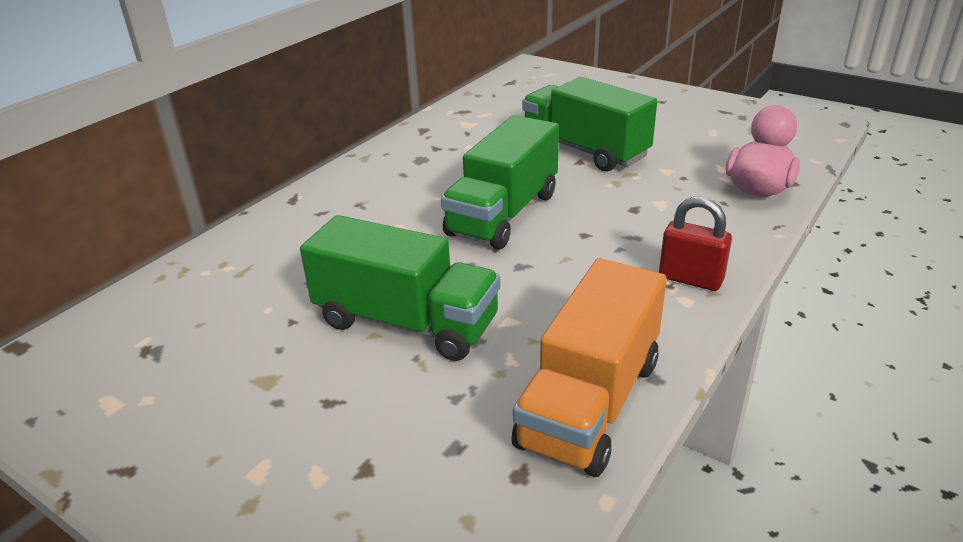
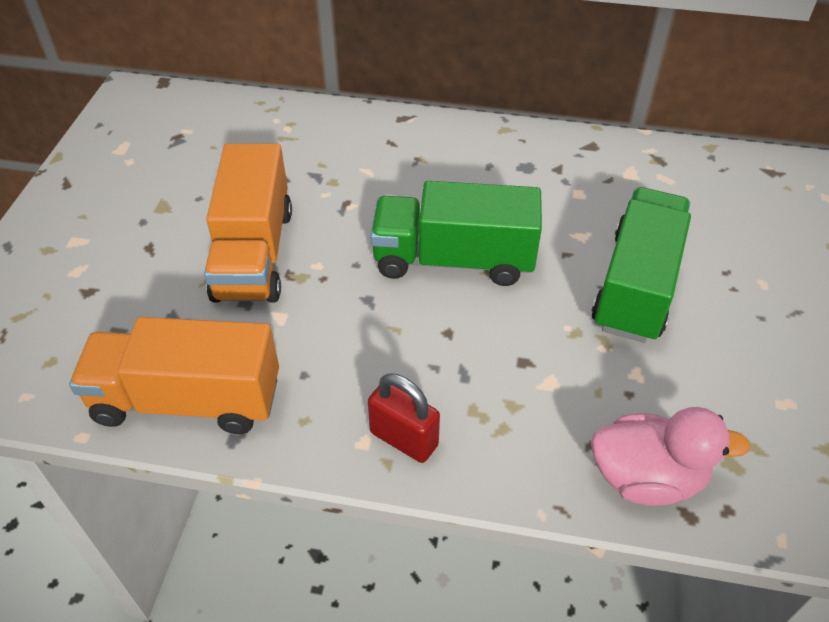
camera: 65 degrees right, 15 degrees up
(406, 322) = (254, 253): green truck -> orange truck
(690, 279) = (404, 439): red padlock -> red padlock turned 60 degrees counterclockwise

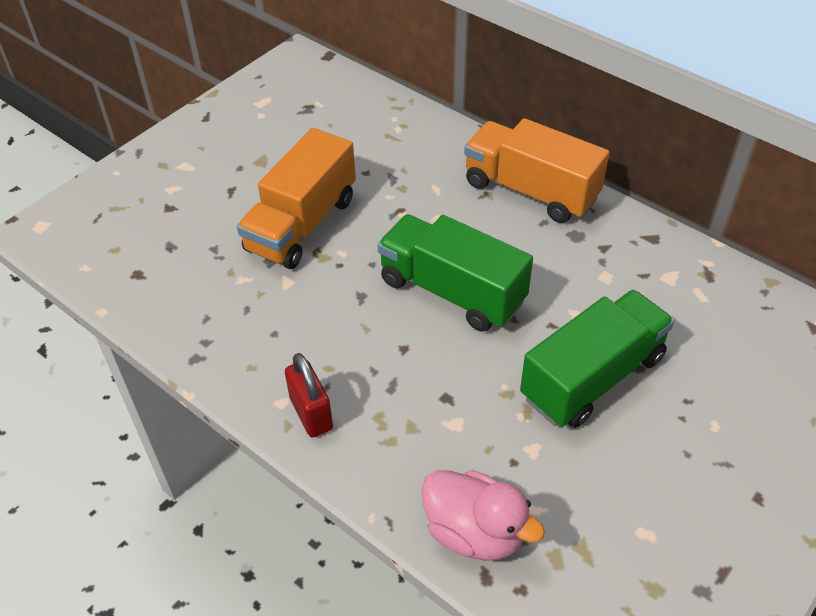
camera: 30 degrees right, 0 degrees up
(187, 400) = (183, 316): orange truck -> orange truck (530, 191)

